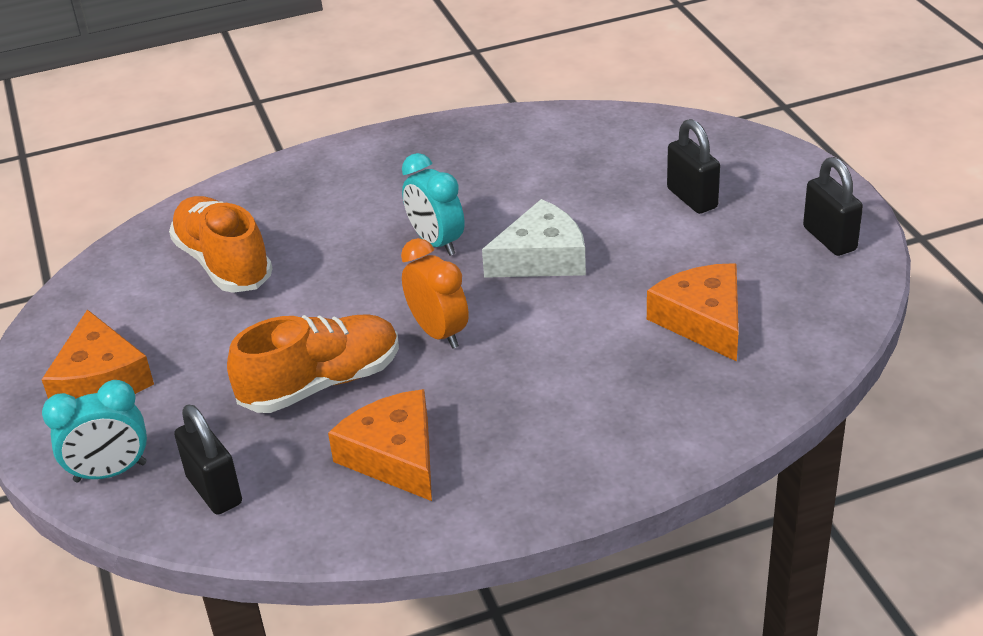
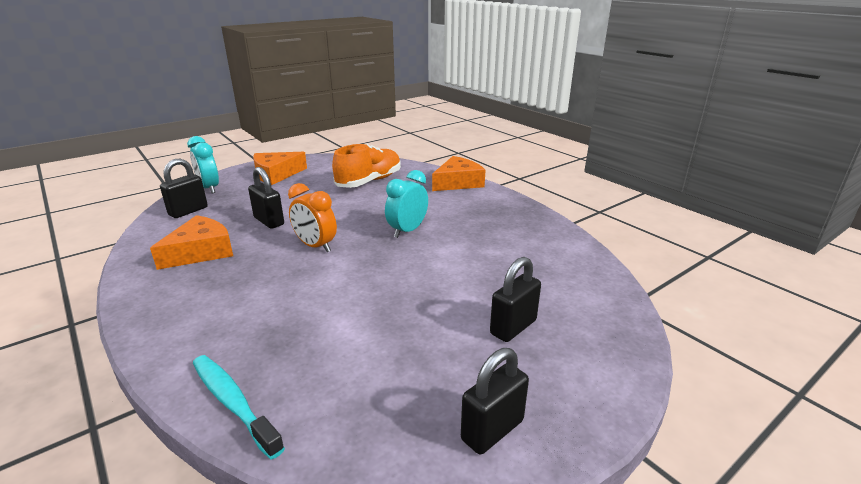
camera: 70 degrees right, 10 degrees down
(321, 383) = (269, 221): orange shoe -> black padlock
(438, 333) = (315, 246): orange clock -> orange clock turned 90 degrees clockwise
(541, 257) = (403, 269): white cheese -> none
(703, 320) = (340, 356): orange cheese -> orange cheese (458, 182)
(756, 397) = (233, 402): none -> turquoise toothbrush

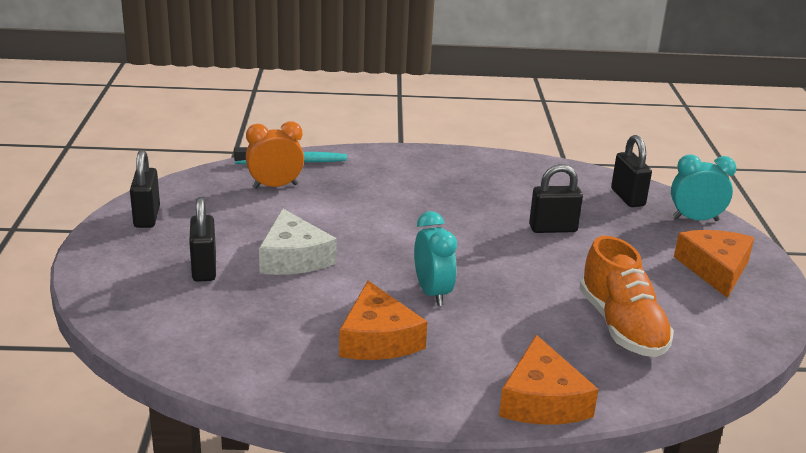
camera: 125 degrees right, 0 degrees up
(201, 252) = (516, 187): orange cheese -> orange cheese (378, 339)
(315, 246) = (462, 235): orange clock -> orange clock (275, 186)
(437, 295) = (293, 257): none -> white cheese

